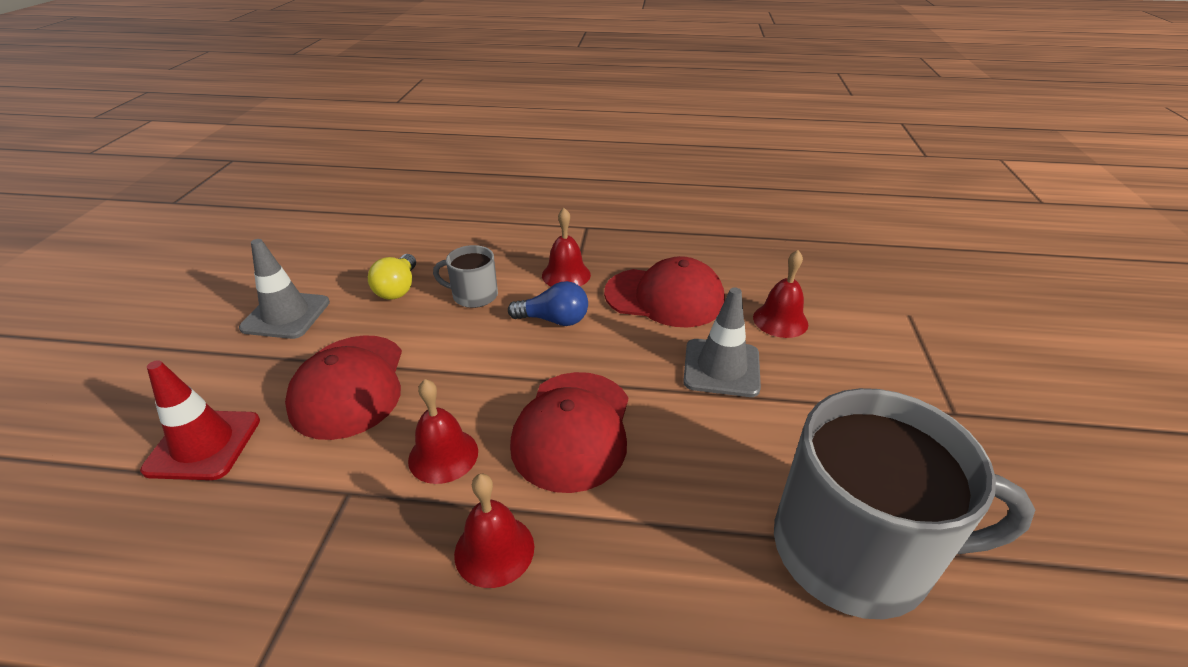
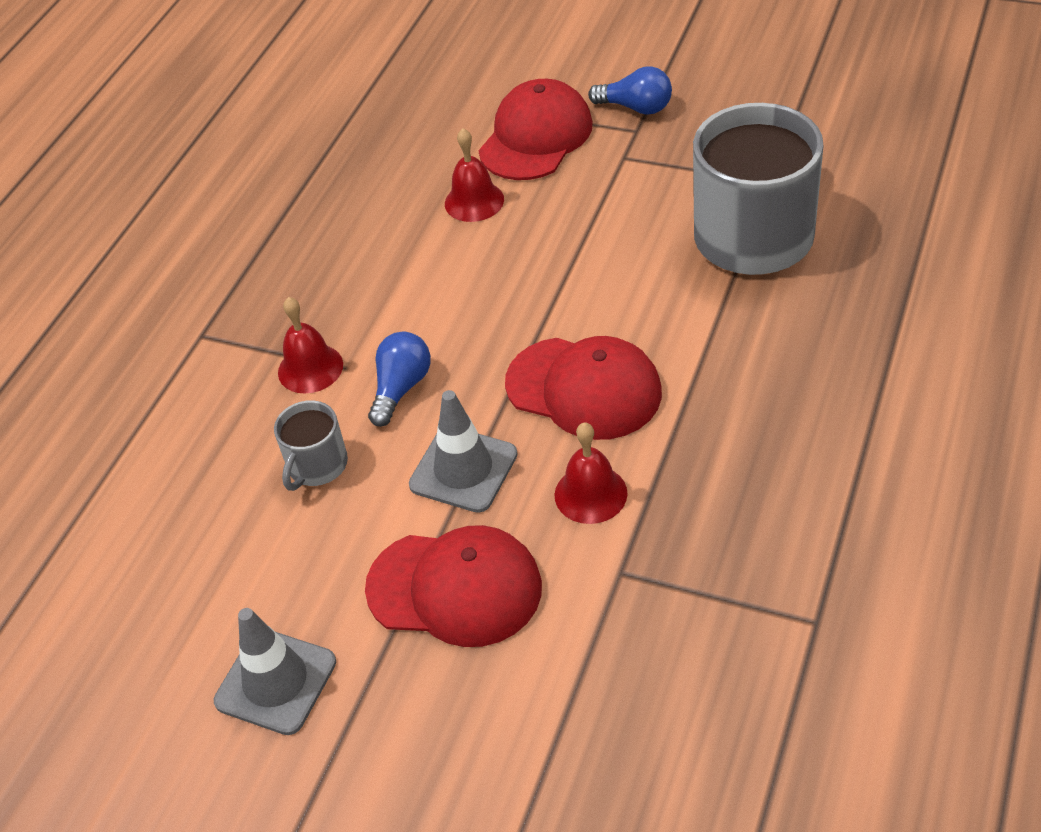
camera: 70 degrees left, 10 degrees up
(203, 445) = (514, 723): red traffic cone -> none
(398, 288) = (264, 551): yellow light bulb -> none
(494, 550) = (711, 455): red bell -> none
(664, 297) = (396, 284): red cap -> red cap (536, 137)
(721, 368) = (531, 262): grey traffic cone -> grey traffic cone (463, 469)
(990, 407) = (636, 107): none -> blue light bulb

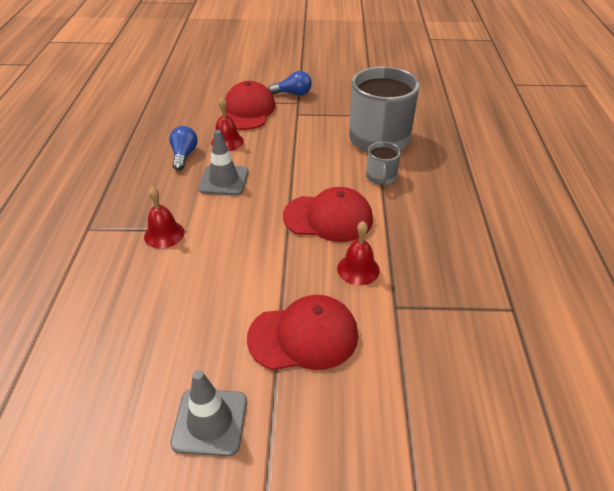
camera: 25 degrees left, 5 degrees down
(317, 465) = (188, 285): grey mug -> grey mug (381, 177)
(401, 388) = (224, 235): blue light bulb -> blue light bulb (184, 155)
(463, 469) = (279, 270): grey traffic cone -> grey traffic cone (224, 180)

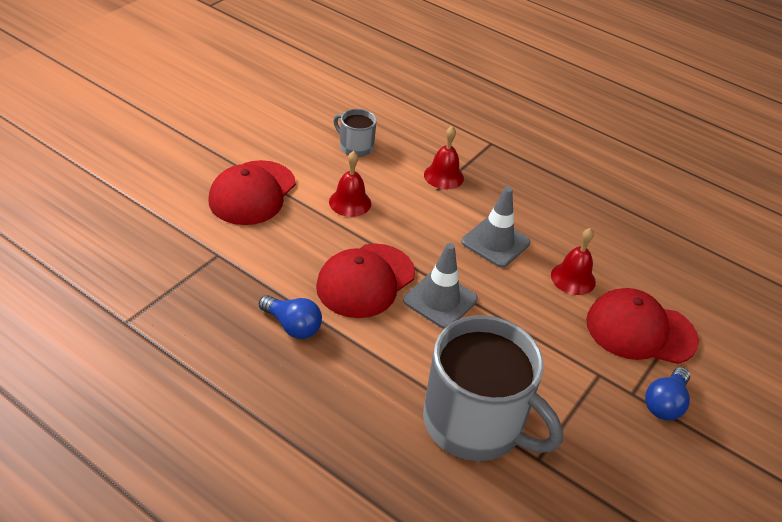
camera: 120 degrees right, 0 degrees up
(184, 155) = (568, 235): blue light bulb -> blue light bulb (292, 326)
(210, 422) = (240, 128): grey traffic cone -> grey traffic cone (440, 300)
(247, 111) = (640, 330): red cap -> red cap turned 150 degrees clockwise
(358, 269) = (280, 259): red bell -> red bell (350, 202)
(381, 177) = (391, 365): grey mug -> grey mug (355, 147)

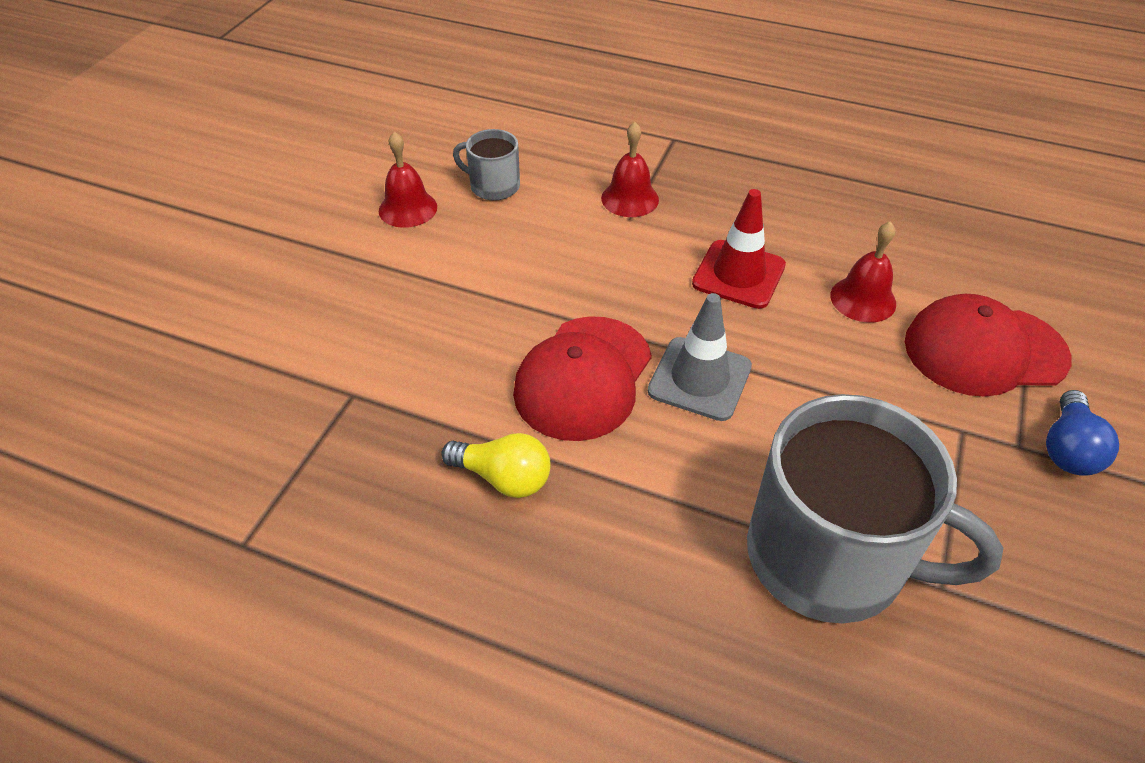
camera: 10 degrees left, 5 degrees up
(252, 193) = (371, 287): red cap -> none
(292, 326) = (504, 478): blue light bulb -> yellow light bulb
(350, 202) = (516, 267): red bell -> red bell (408, 208)
(495, 242) = (738, 274): grey traffic cone -> red traffic cone

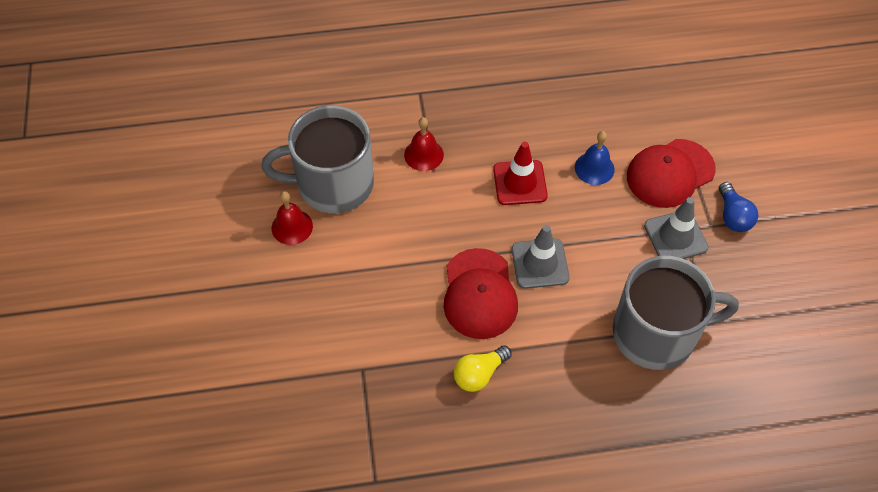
camera: 30 degrees left, 10 degrees up
(493, 186) = (333, 183): grey mug -> grey mug, size x2.16
(504, 478) = (479, 374): yellow light bulb -> yellow light bulb turned 150 degrees clockwise
(863, 299) = (594, 168): red bell -> blue bell
(946, 435) = (675, 237): none -> grey traffic cone

